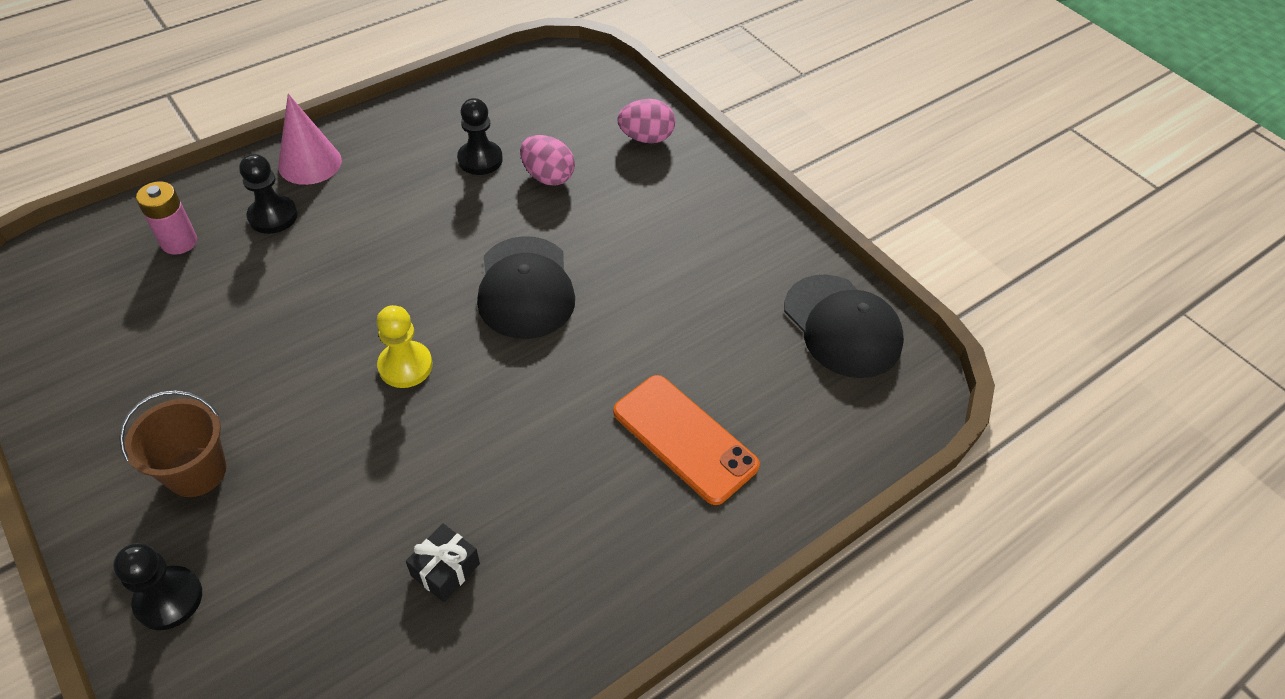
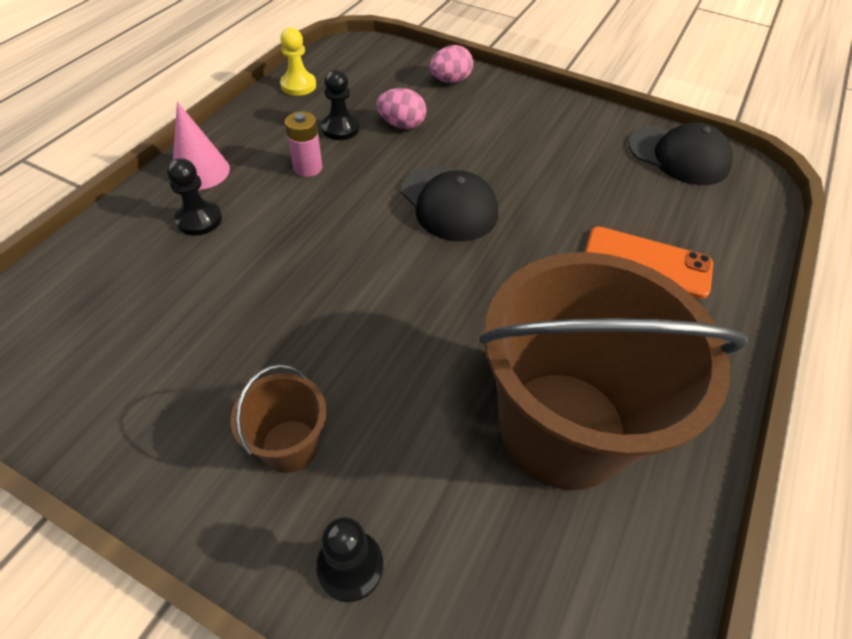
camera: 25 degrees left, 0 degrees up
(179, 242) = (126, 267): pink battery -> pink battery (308, 168)
(405, 366) = (403, 291): yellow pawn -> yellow pawn (298, 85)
(445, 570) = (562, 428): black gift -> brown bucket

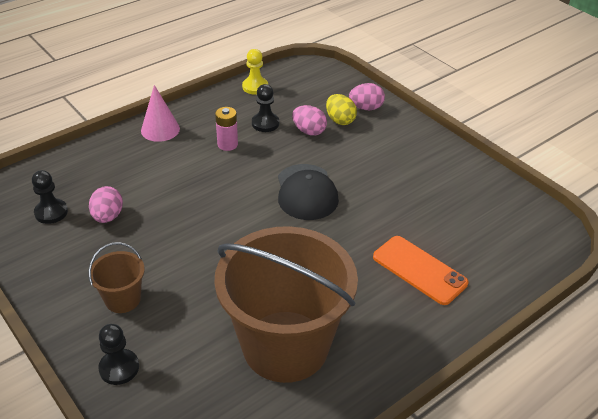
camera: 25 degrees right, 10 degrees down
(193, 321) = (108, 217): none -> pink egg
(199, 219) = (143, 159): black pawn -> black pawn (51, 212)
(430, 102) = (340, 120): none -> yellow egg
(678, 156) = (505, 205): black cap -> none

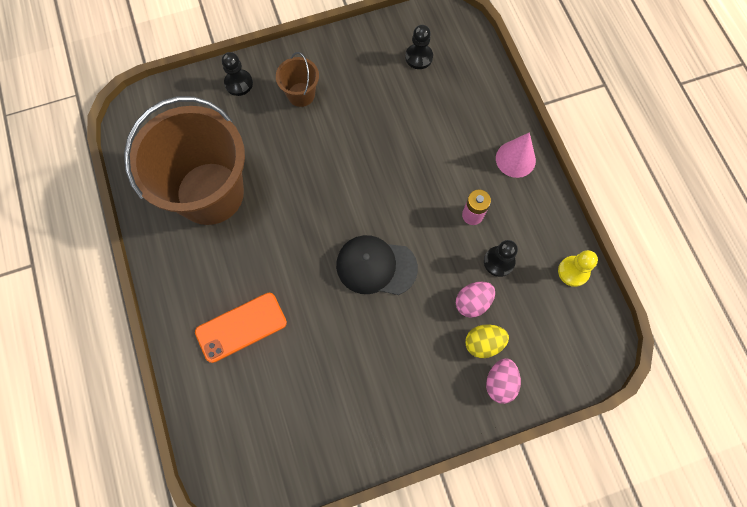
camera: 110 degrees right, 30 degrees up
(108, 217) = (399, 97): pink egg -> none

